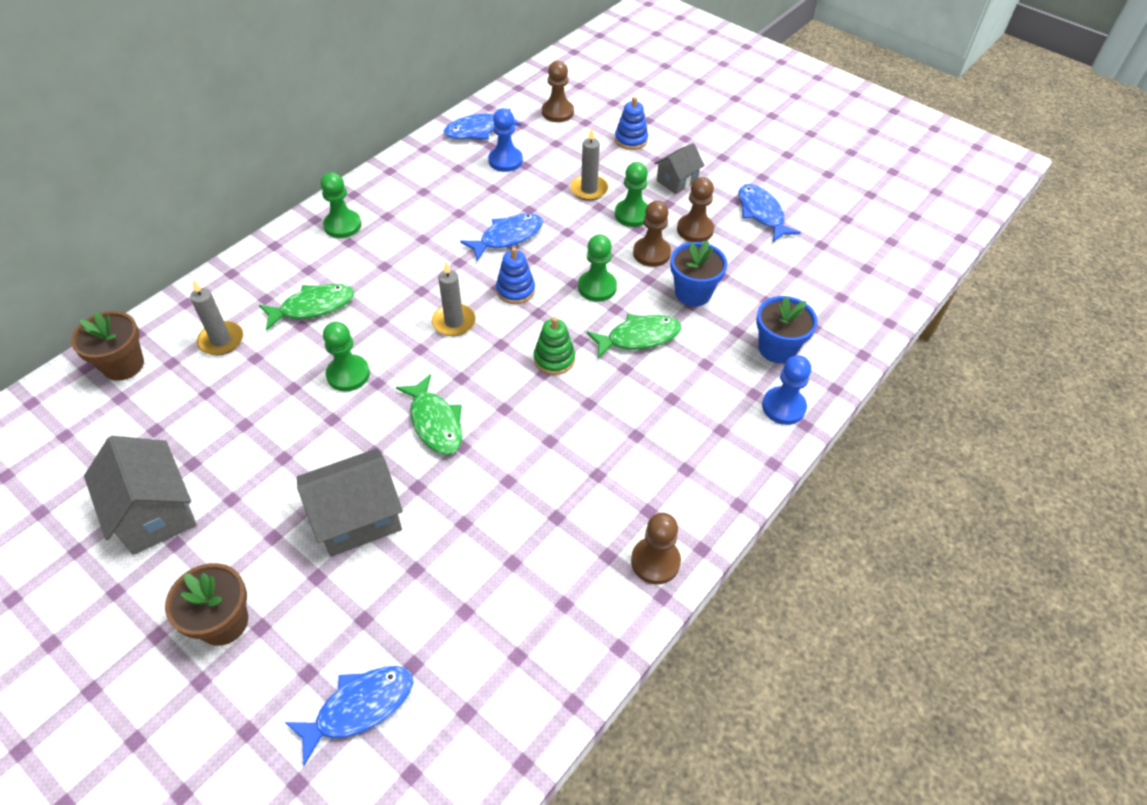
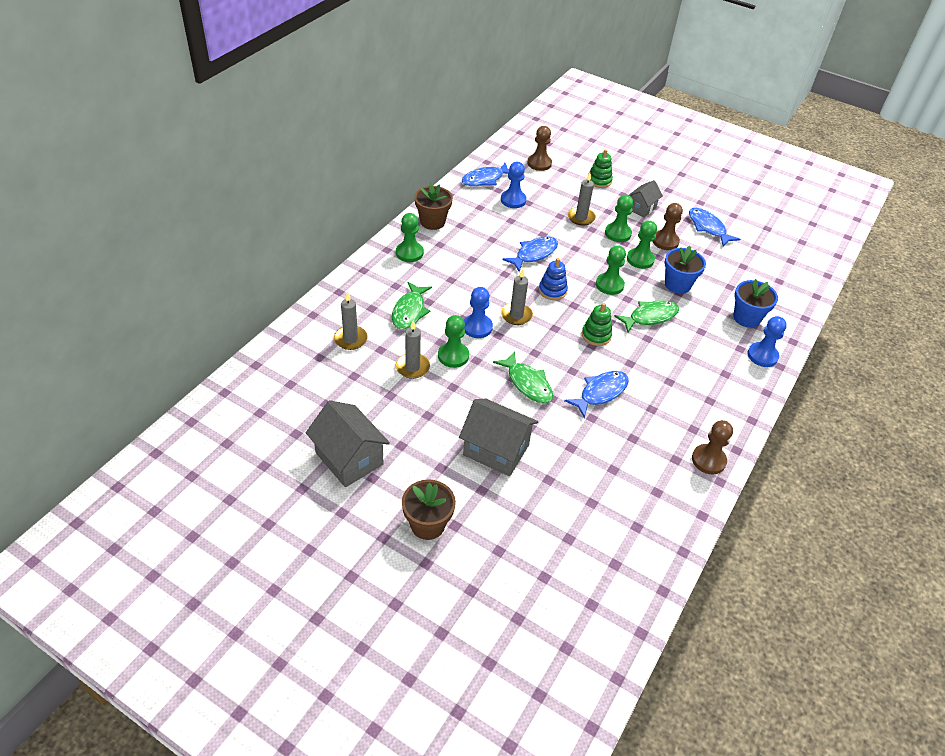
camera: 10 degrees left, 5 degrees down
(123, 365) = (283, 361): brown flower pot -> brown flower pot (432, 222)
(288, 387) = (412, 367): none -> grey candle
(313, 307) = (409, 311): green fish -> green fish turned 135 degrees clockwise
(357, 518) = (496, 450): grey house -> grey house turned 60 degrees clockwise
(359, 707) = (542, 568): blue fish -> blue fish (600, 393)
(395, 335) = (477, 327): none -> blue pawn
(631, 140) = (599, 181): blue stacking toy -> green stacking toy
(651, 253) = (640, 259): brown pawn -> green pawn

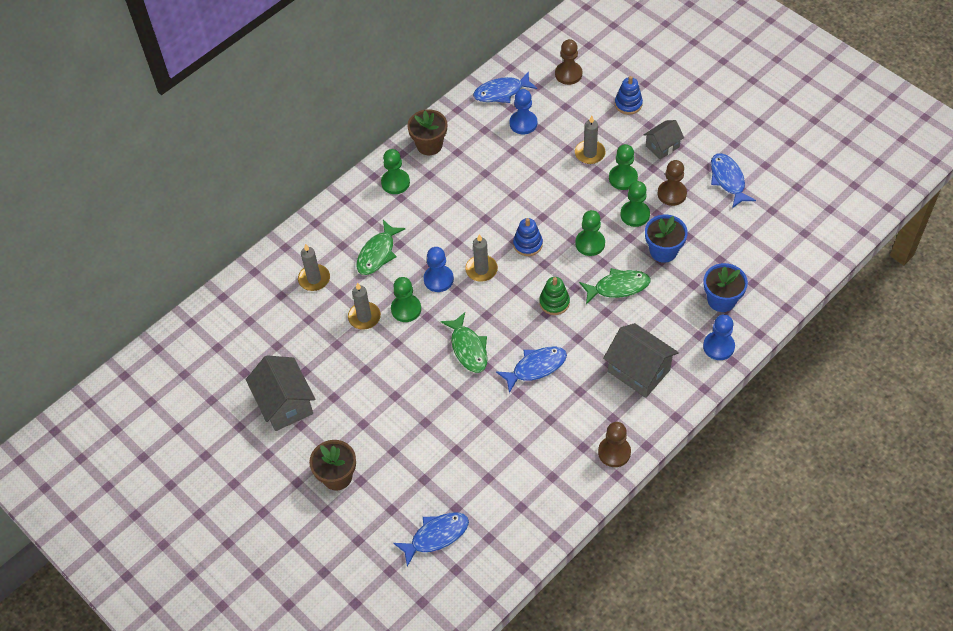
camera: 20 degrees right, 10 degrees up
(496, 450) = (417, 413): grey house -> grey house (639, 370)
(534, 254) = (523, 197): blue fish -> blue fish (436, 536)
(599, 181) = (628, 104): green stacking toy -> blue stacking toy

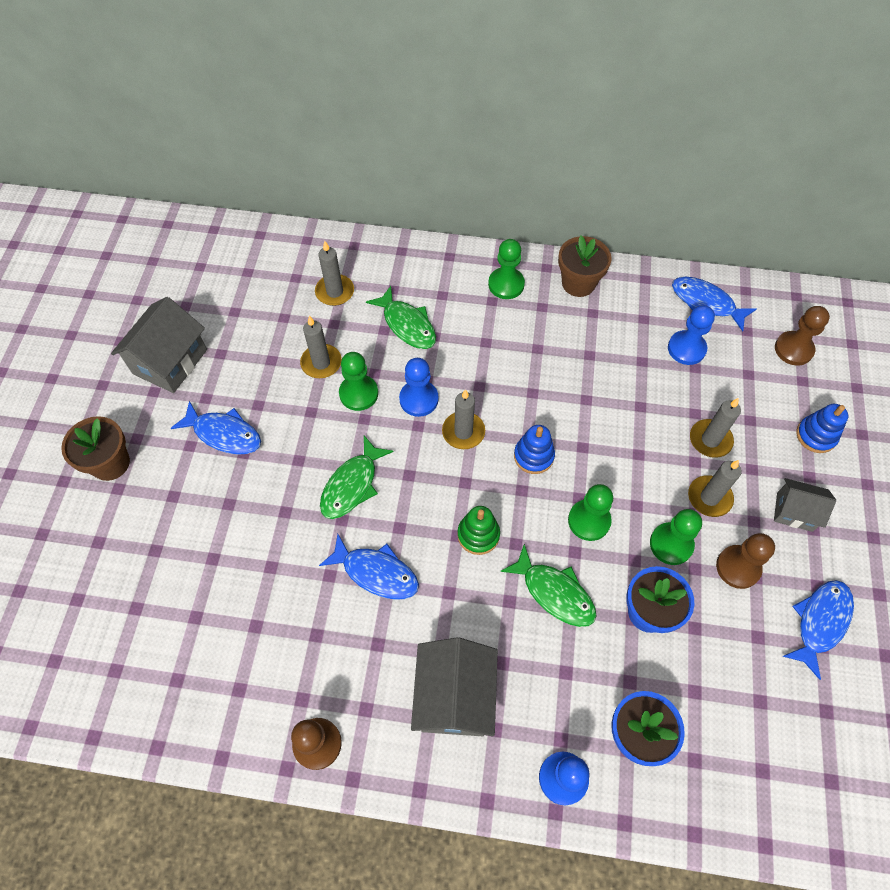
camera: 50 degrees right, 5 degrees up
(377, 253) = (407, 325): green fish -> green fish turned 120 degrees counterclockwise
(436, 536) = (87, 611): blue fish -> blue fish (224, 434)
(623, 178) = (709, 497): green pawn -> grey candle

